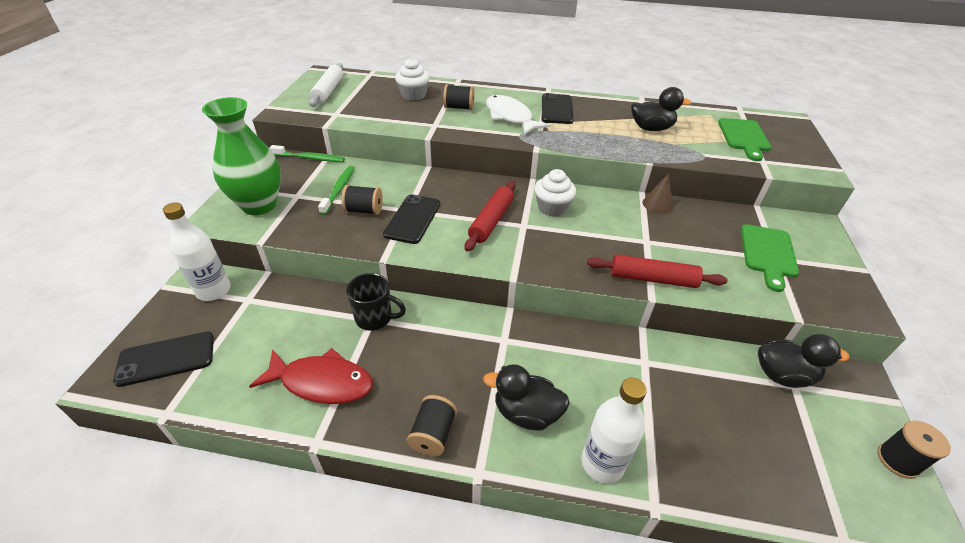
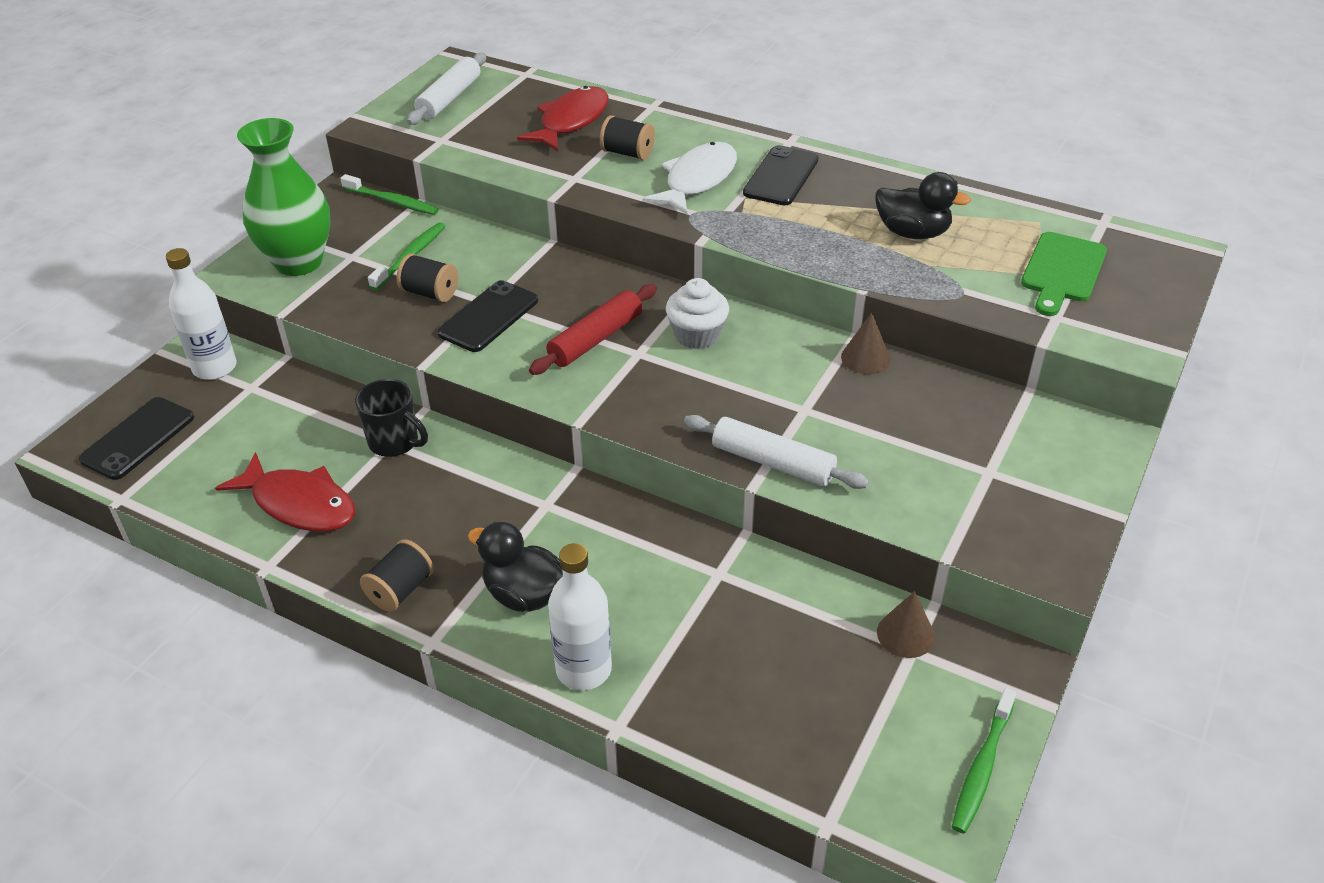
camera: 20 degrees right, 0 degrees up
(166, 358) = (138, 438): black phone -> black phone turned 60 degrees counterclockwise
(413, 95) = (571, 121): white cupcake -> red fish
(510, 117) = (697, 180): white fish -> white fish turned 45 degrees clockwise
(652, 279) = (773, 462): red rolling pin -> white rolling pin
(768, 254) = (981, 463): green cutting board -> none
(783, 375) = (905, 634): black duck -> brown cone
(897, 460) = (982, 767): black spool -> green toothbrush

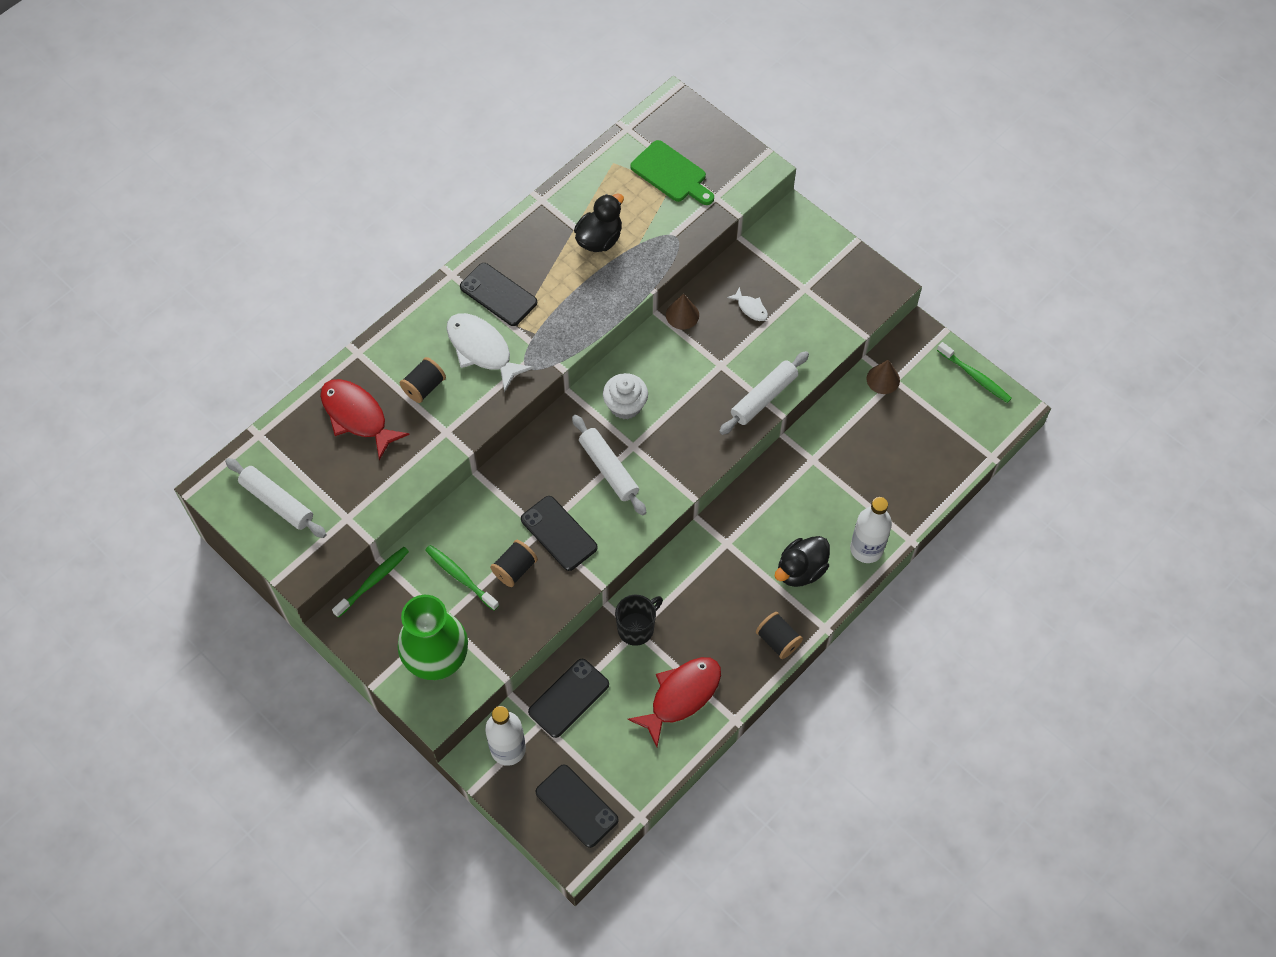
camera: 75 degrees left, 20 degrees up
(286, 403) = (569, 698): none -> black phone
(596, 339) = (608, 469): red rolling pin -> white rolling pin
(917, 421) = (750, 308): none -> white fish

